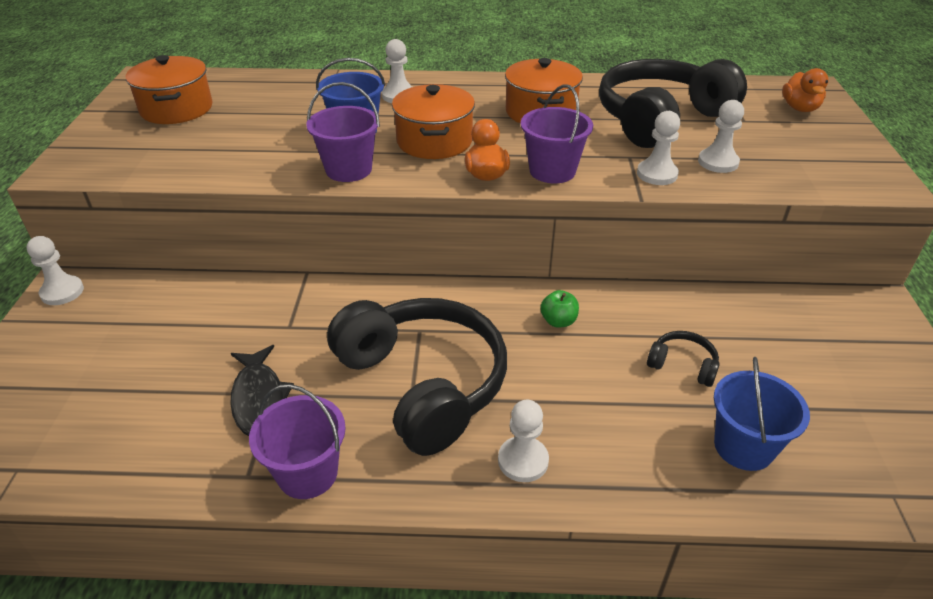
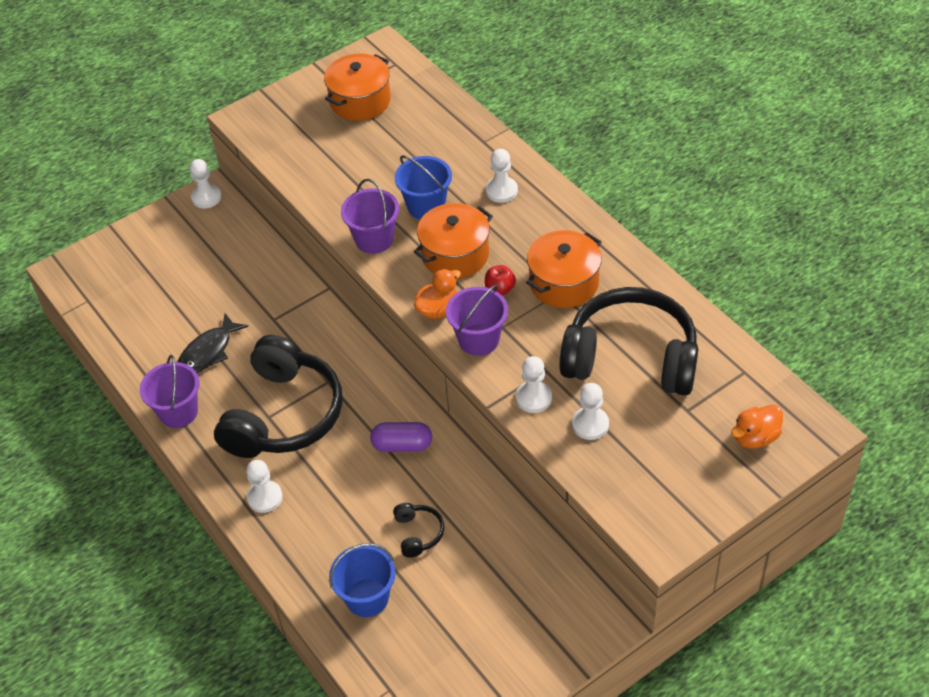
camera: 55 degrees right, 10 degrees up
(506, 138) = (500, 289): none -> red apple
(558, 321) = (402, 445): green apple -> purple capsule

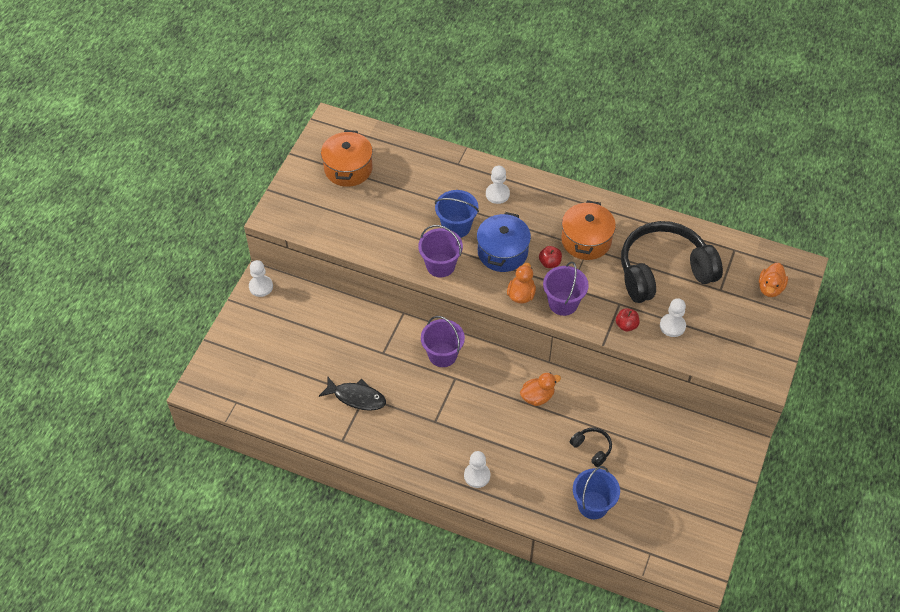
camera: 35 degrees left, 5 degrees up
(178, 412) = (370, 448): purple bucket -> purple bucket (442, 355)
(208, 352) = (356, 397): black fish -> black fish turned 75 degrees counterclockwise
(284, 415) = (444, 415): black headphones -> none
(402, 445) = (537, 397): purple capsule -> orange duck
(455, 255) = (502, 252): orange pot -> blue pot
(533, 398) = (626, 325): white pawn -> red apple

